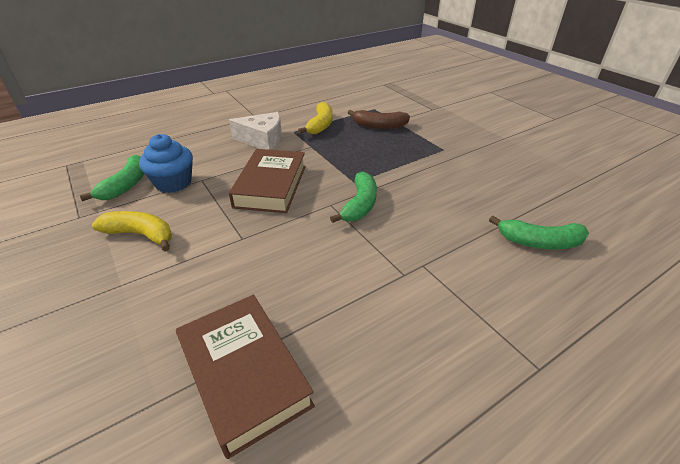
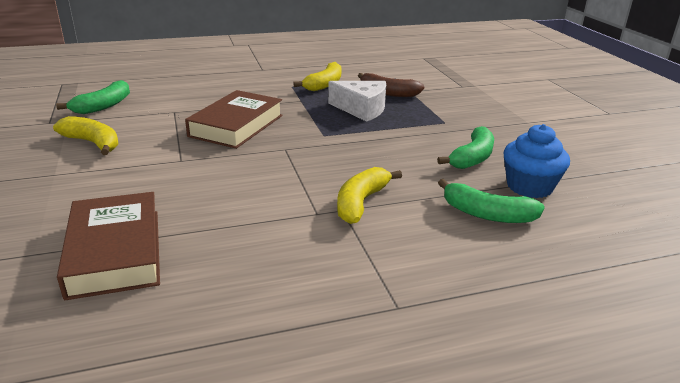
camera: 15 degrees right, 10 degrees down
(173, 183) = (146, 110): blue cupcake -> blue cupcake (529, 187)
(263, 140) = (255, 89): white cheese -> white cheese (362, 109)
(360, 205) = (315, 153): green banana -> green banana (472, 157)
(433, 253) = (361, 203): none -> yellow banana

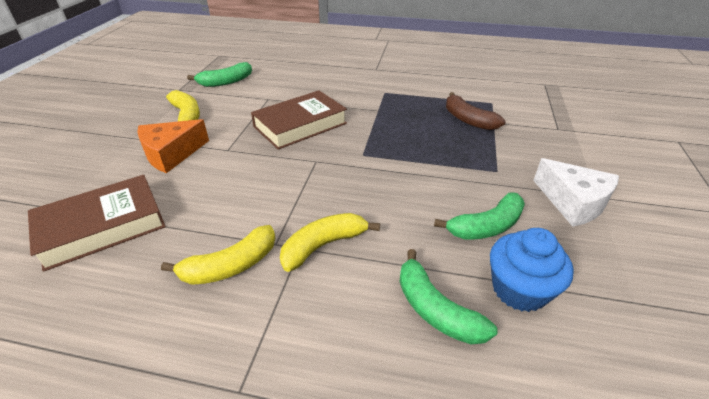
camera: 30 degrees right, 10 degrees up
(115, 252) = (102, 227): brown book -> brown book turned 45 degrees clockwise
(118, 177) = (171, 154): none -> orange cheese
(324, 84) = (415, 96): yellow banana -> yellow banana (231, 266)
(362, 109) = (425, 133): white cheese -> white cheese (573, 202)

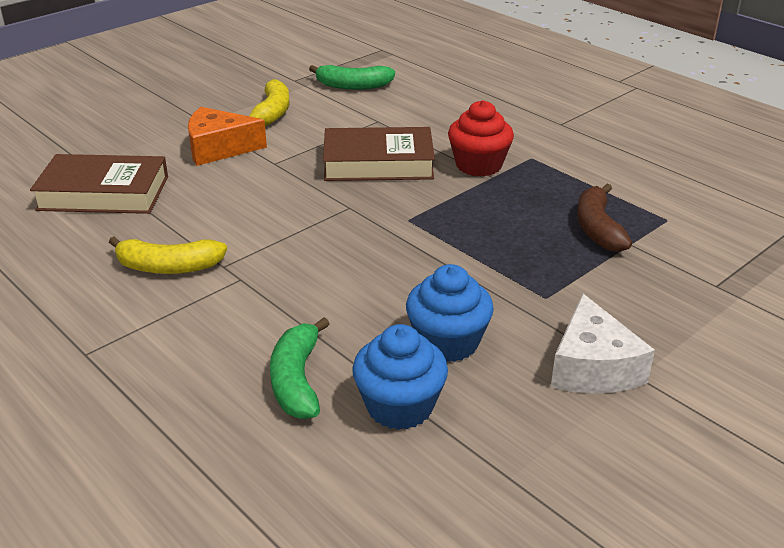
camera: 35 degrees right, 5 degrees down
(323, 245) = (262, 286): yellow banana -> none
(362, 106) = (478, 165): none -> red cupcake
(486, 226) = (447, 342): green banana -> blue cupcake

